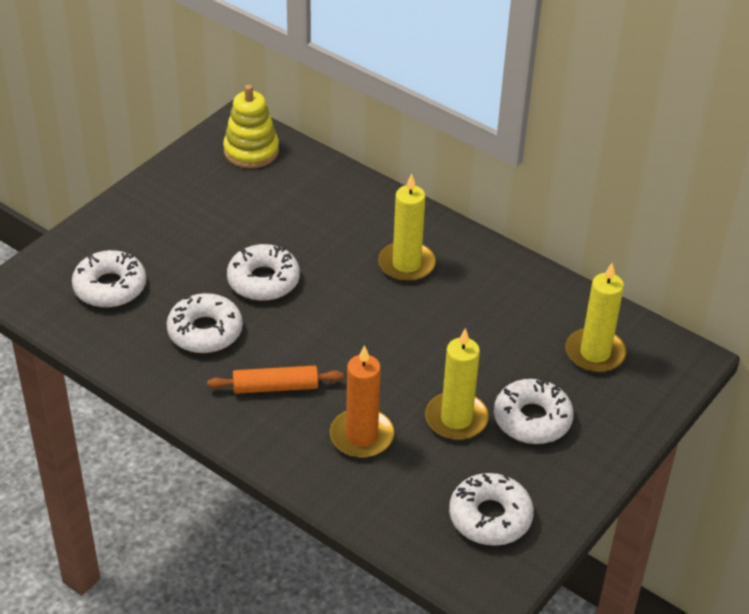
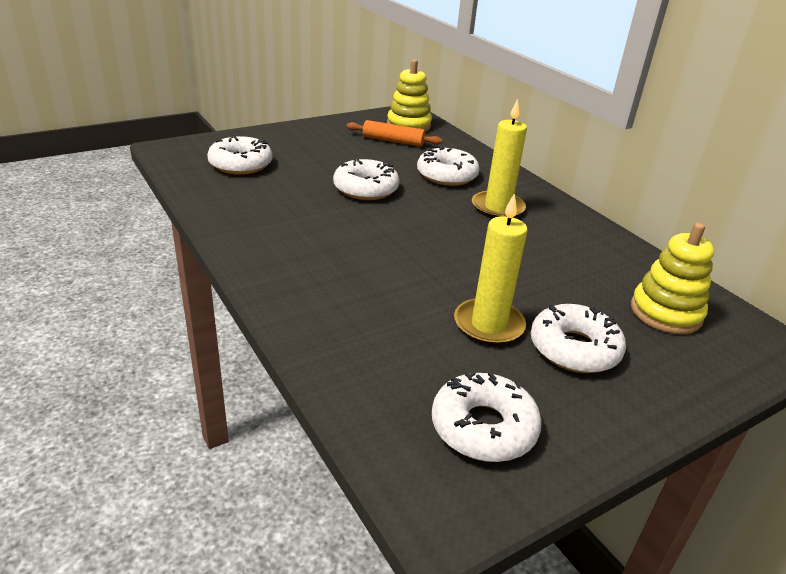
camera: 20 degrees right, 10 degrees down
(205, 331) = (292, 205): white donut -> white donut (447, 175)
(275, 387) = (323, 254): orange rolling pin -> orange rolling pin (393, 141)
(361, 436) = (380, 311): orange candle -> none
(595, 353) = (665, 313): yellow candle -> yellow stacking toy

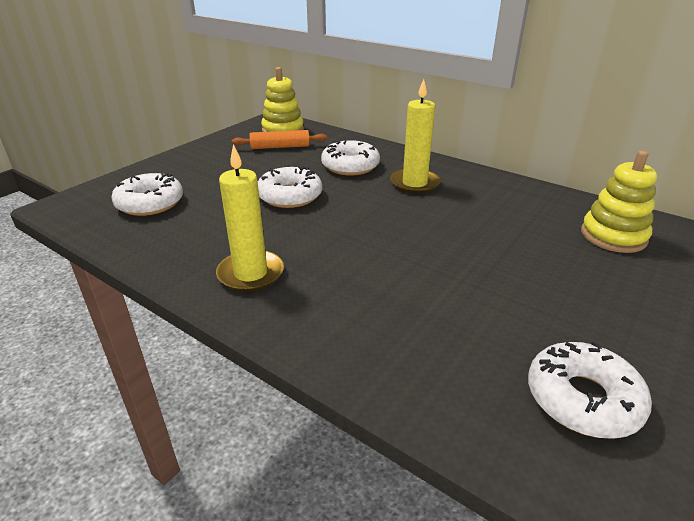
camera: 20 degrees left, 0 degrees up
(488, 325) = (498, 293): yellow candle -> yellow candle (251, 273)
(574, 348) = (581, 291): white donut -> none

